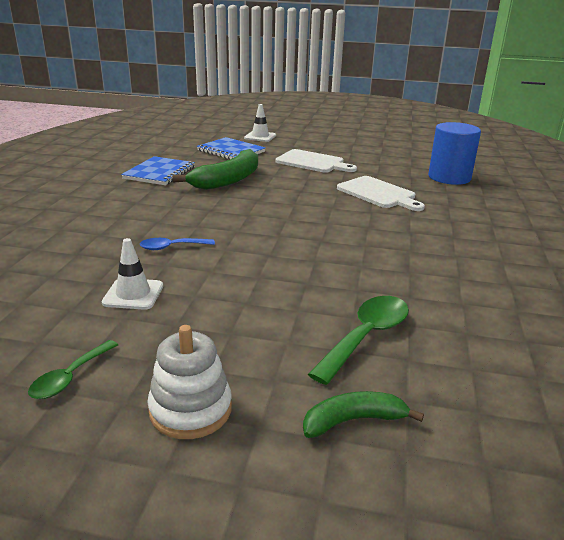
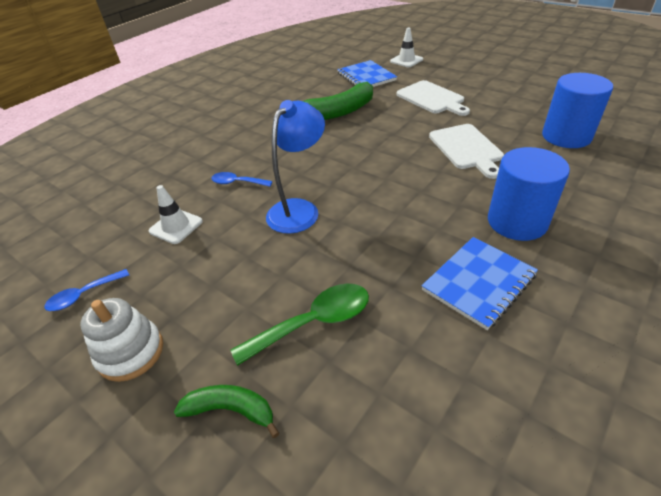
camera: 30 degrees right, 15 degrees up
(70, 377) = (84, 295): green spoon -> blue spoon
(159, 173) = (288, 97): blue notebook -> blue notebook (479, 283)
(264, 257) = (299, 209): none -> blue lamp
(466, 235) = (517, 222): none -> blue cylinder

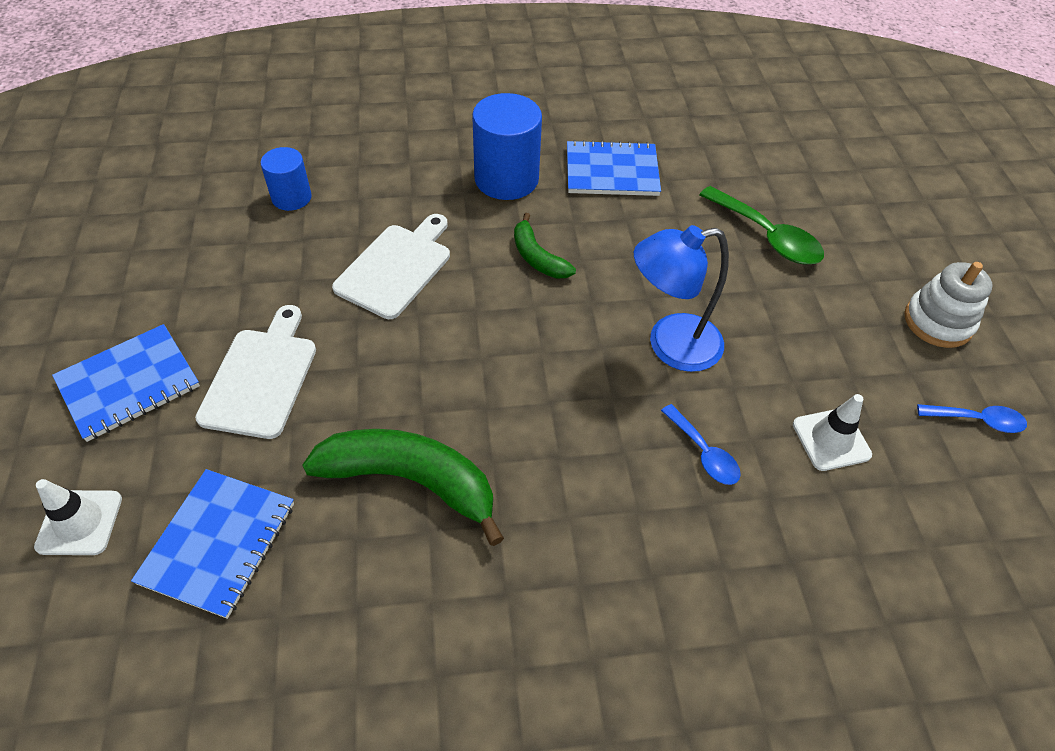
camera: 140 degrees left, 10 degrees up
(231, 410) = (871, 230): green banana -> green banana (537, 257)
(313, 323) = (766, 236): green spoon -> green spoon turned 150 degrees counterclockwise
(462, 75) = (129, 384): none -> blue notebook
(566, 136) = (291, 197): blue cylinder -> blue cylinder, size x0.59

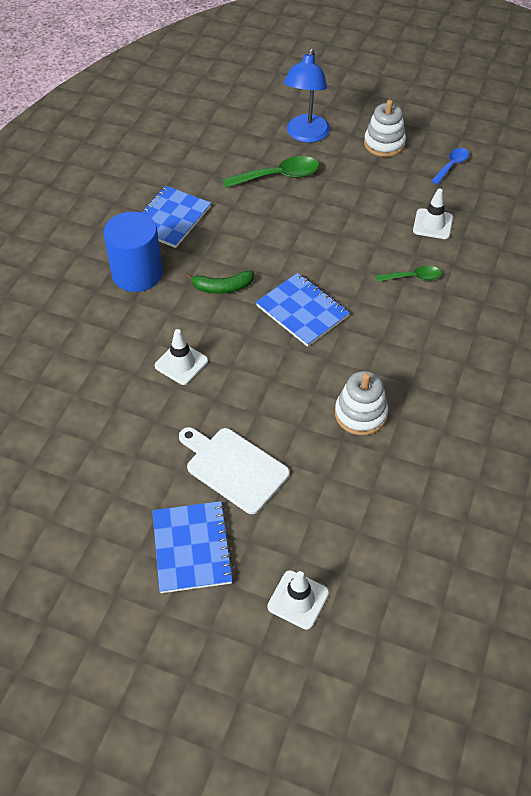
camera: 60 degrees left, 0 degrees up
(218, 543) = (354, 524): blue notebook -> blue notebook (302, 311)
(291, 197) = (64, 401): blue cylinder -> none
(396, 268) = (181, 363): white cutting board -> white traffic cone
(411, 481) = (360, 414): green banana -> white stacking toy
(670, 345) = (333, 257): blue lamp -> blue lamp (306, 135)
(703, 453) = (413, 277): blue spoon -> green spoon

